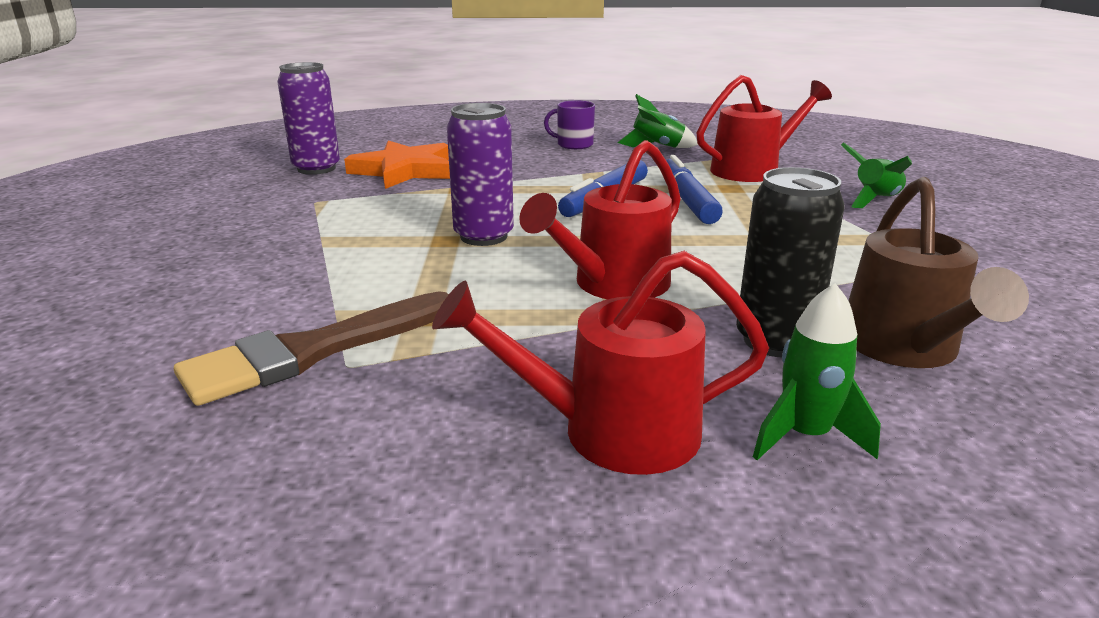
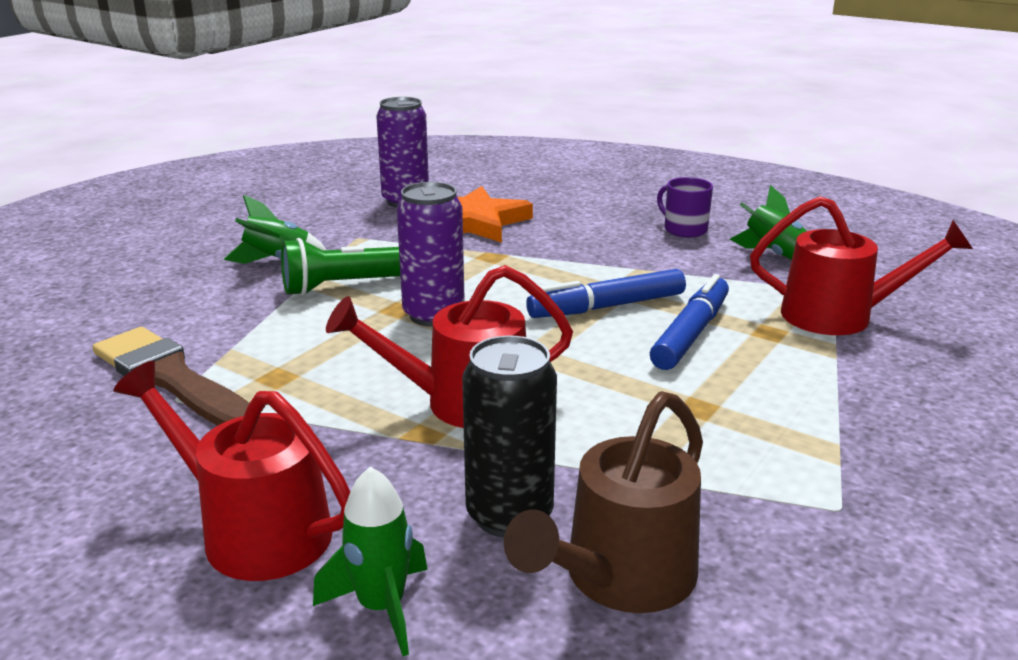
camera: 35 degrees right, 0 degrees up
(313, 351) = (171, 378): brown brush -> brown brush turned 45 degrees clockwise
(370, 236) = (348, 286): none -> green flashlight
(875, 200) = (929, 403): green rocket -> green rocket (277, 261)

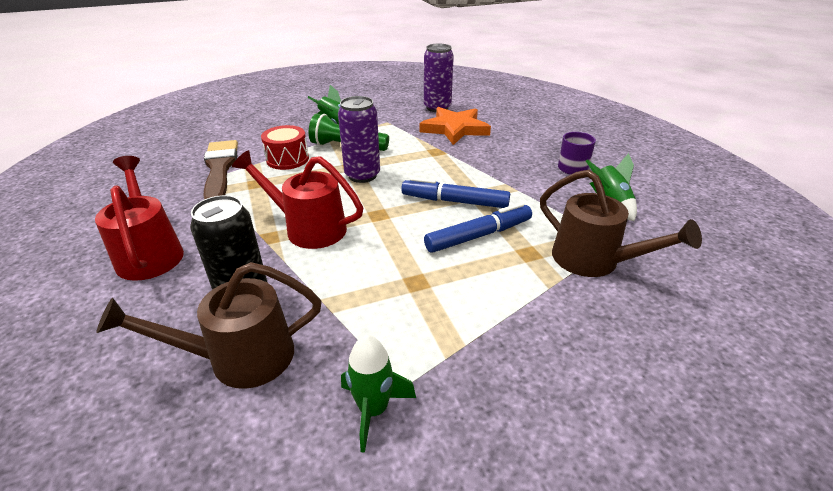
camera: 35 degrees right, 10 degrees up
(275, 330) = (287, 159): none -> red drum
(381, 607) = (138, 314): green rocket -> green rocket (373, 410)
(841, 316) = (594, 261): red watering can -> brown watering can

